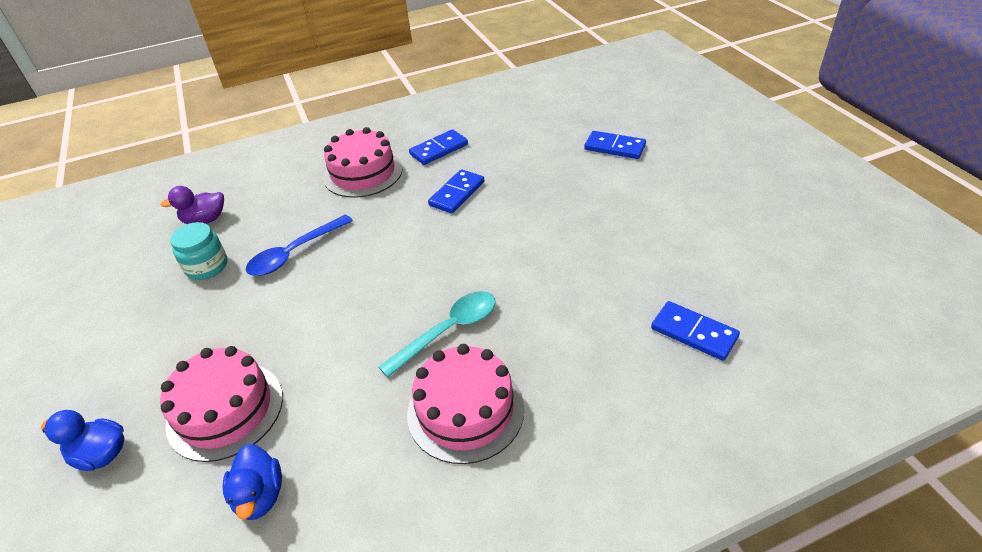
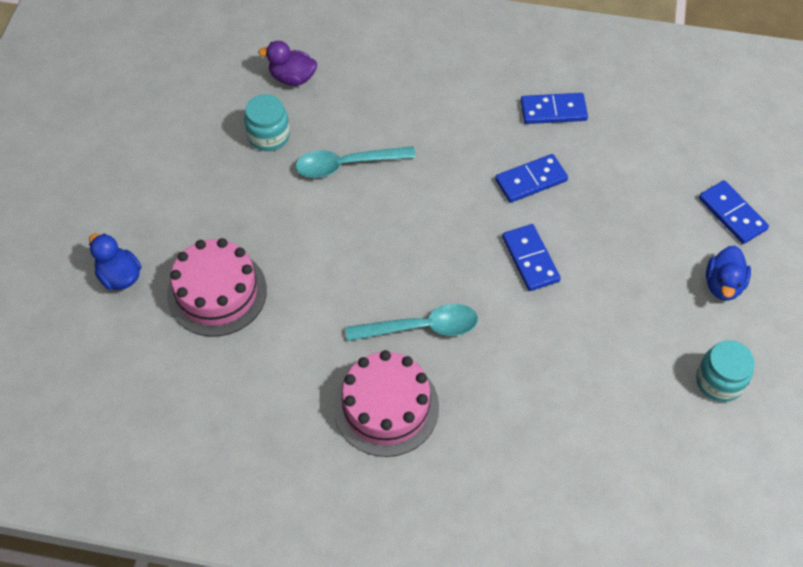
camera: 30 degrees right, 15 degrees up
(260, 496) = (207, 379): blue duck -> blue duck (723, 285)
(294, 253) = (346, 165): blue spoon -> turquoise spoon
(363, 173) = (461, 100): pink cake -> none
(693, 333) = (619, 460): blue domino -> blue domino (530, 259)
(707, 241) = (719, 381): none -> turquoise jar

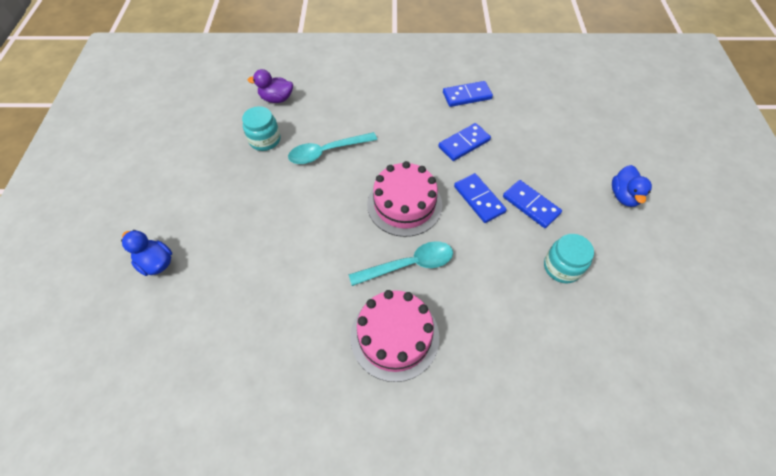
camera: 10 degrees left, 0 degrees up
(217, 292) = (239, 263): pink cake -> pink cake (404, 204)
(719, 381) = (648, 269): turquoise jar -> turquoise jar (562, 267)
(732, 214) = (612, 146): blue domino -> blue domino (530, 205)

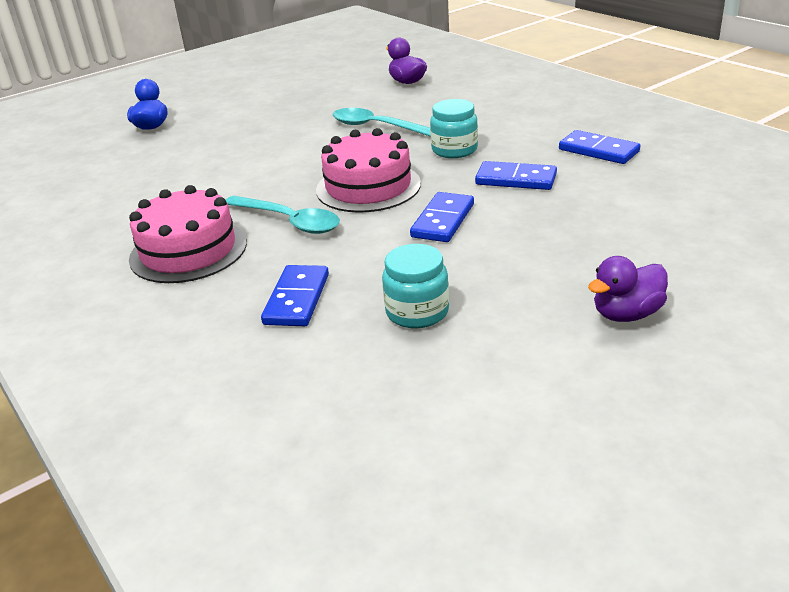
camera: 55 degrees right, 25 degrees down
(265, 140) = (346, 100): turquoise jar -> turquoise jar (454, 150)
(530, 205) = (488, 254): blue domino -> blue domino (296, 299)
(624, 196) = (626, 314): blue duck -> purple duck

